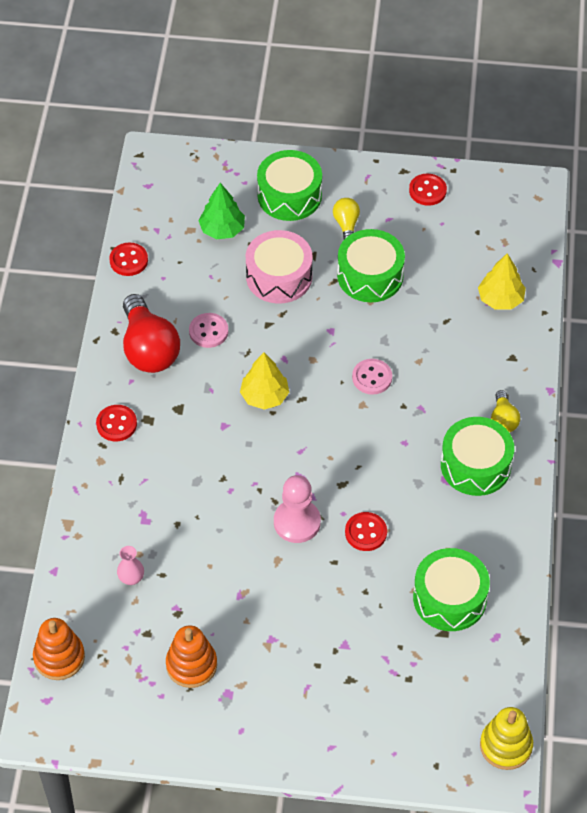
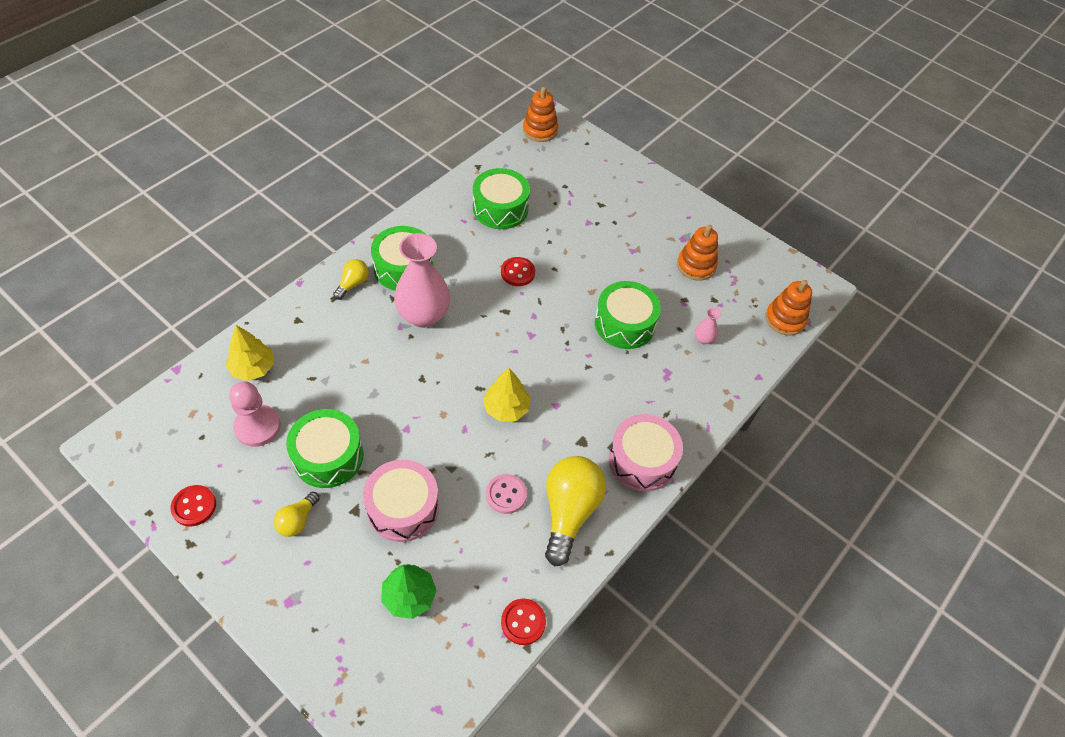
camera: 150 degrees left, 0 degrees up
(116, 424) = (642, 460): red button -> pink drum
(148, 349) = (569, 512): red light bulb -> yellow light bulb
(289, 195) = (315, 591): green drum -> green drum (624, 324)
(297, 522) = (558, 306): pink pawn -> pink pawn (257, 427)
(372, 378) = (412, 370): pink button -> none
(411, 431) = (423, 315): none -> pink vase
(506, 746) = (540, 130): yellow stacking toy -> orange stacking toy

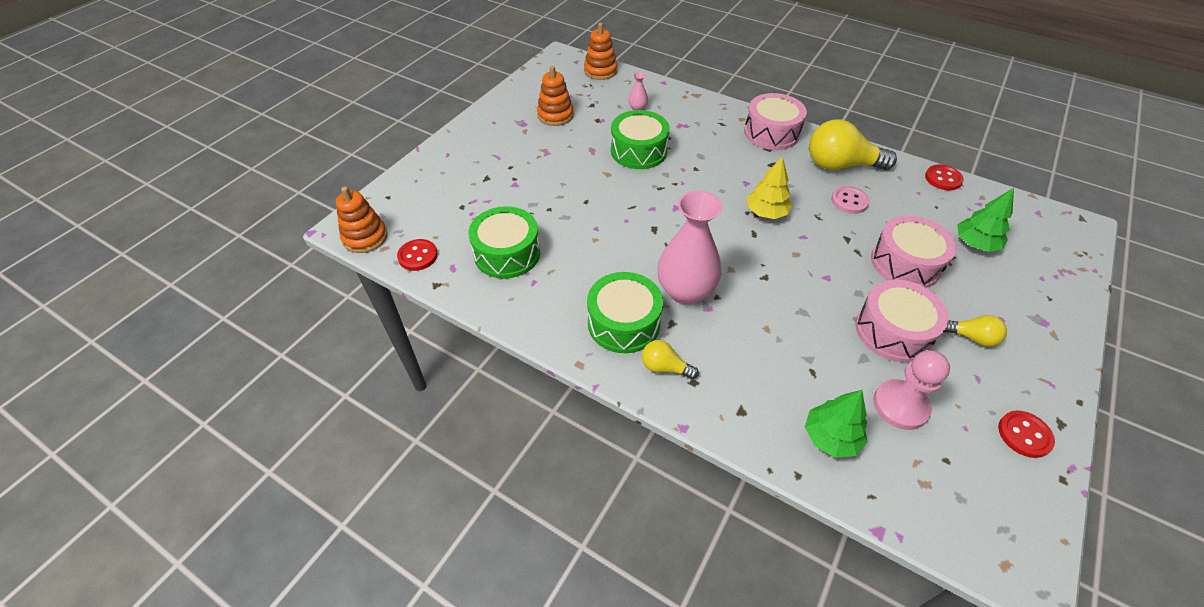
camera: 95 degrees left, 5 degrees down
(253, 368) = (831, 437): yellow tree -> green tree
(328, 456) = (893, 331): green drum -> pink drum
(517, 272) = (600, 226): red button -> red button (418, 256)

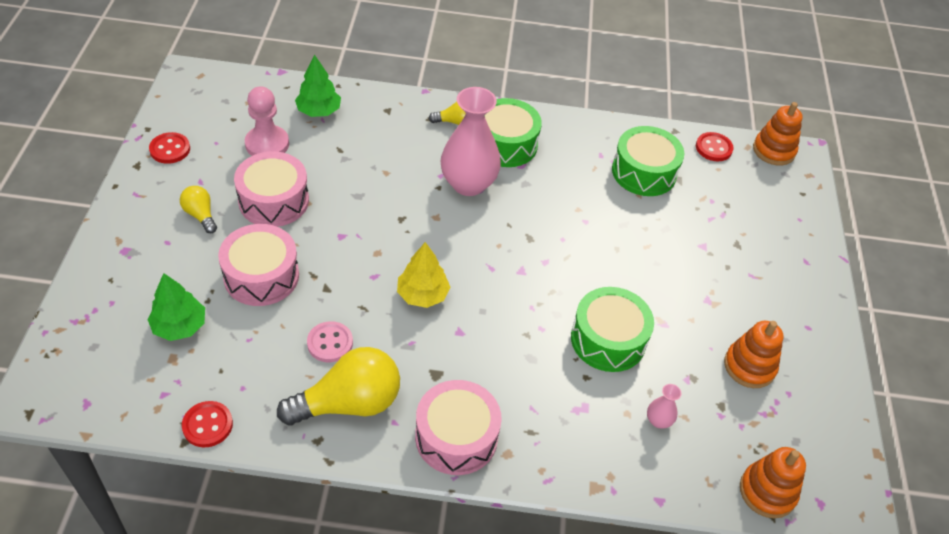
camera: 150 degrees right, 0 degrees up
(971, 337) = (200, 215): yellow light bulb -> yellow light bulb turned 60 degrees clockwise

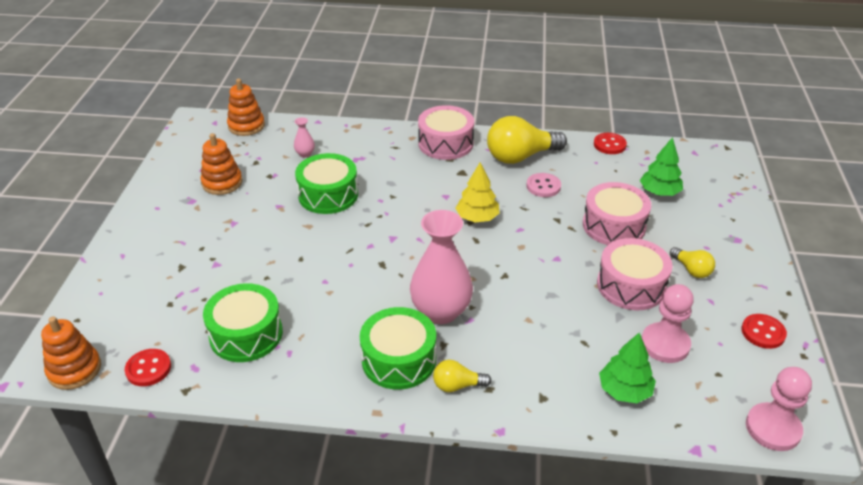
camera: 175 degrees left, 10 degrees down
(214, 80) = (773, 428): none -> pink pawn

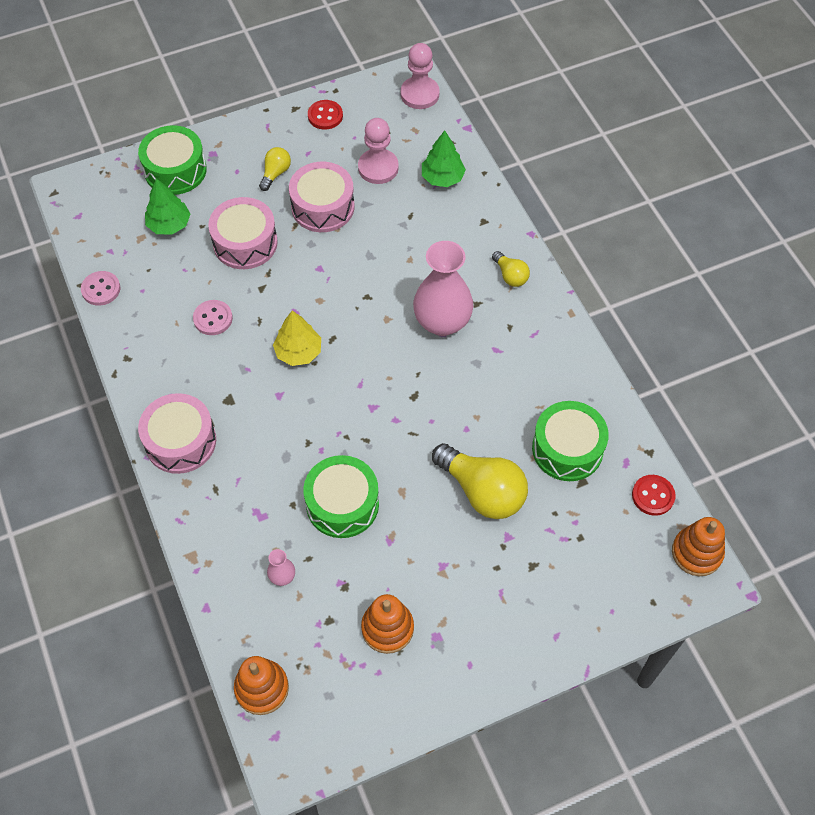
camera: 120 degrees left, 20 degrees up
(399, 360) = (513, 325): green drum -> green drum (175, 170)
(520, 156) = (168, 359): yellow light bulb -> yellow light bulb (482, 491)
(609, 145) = (101, 289): red button -> pink button

